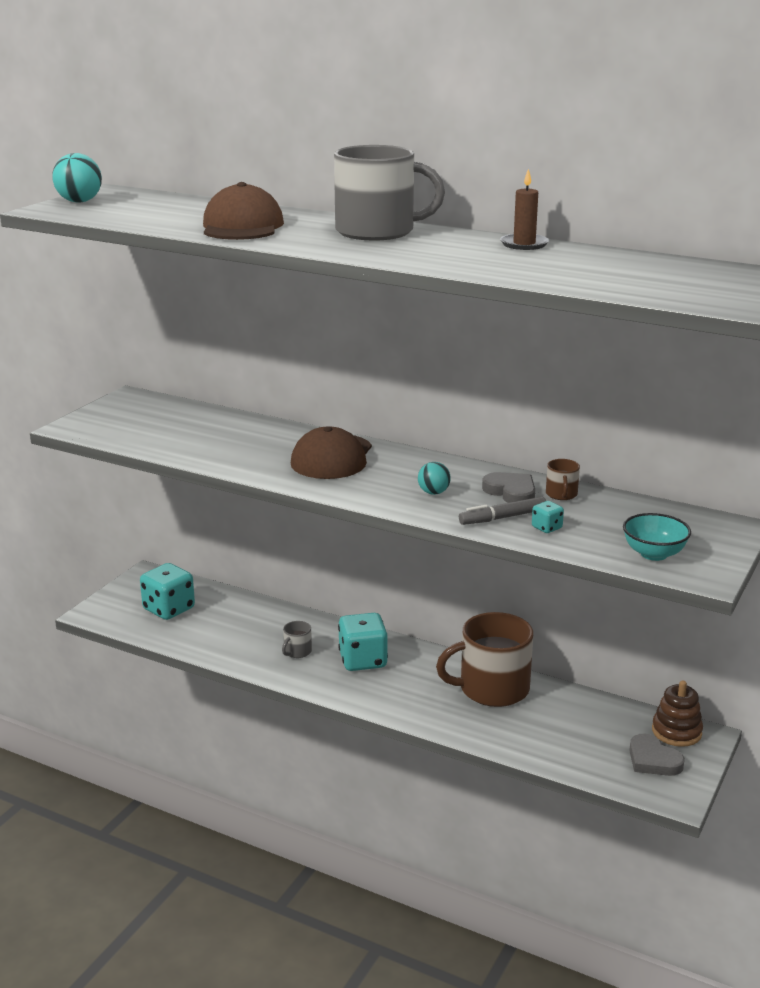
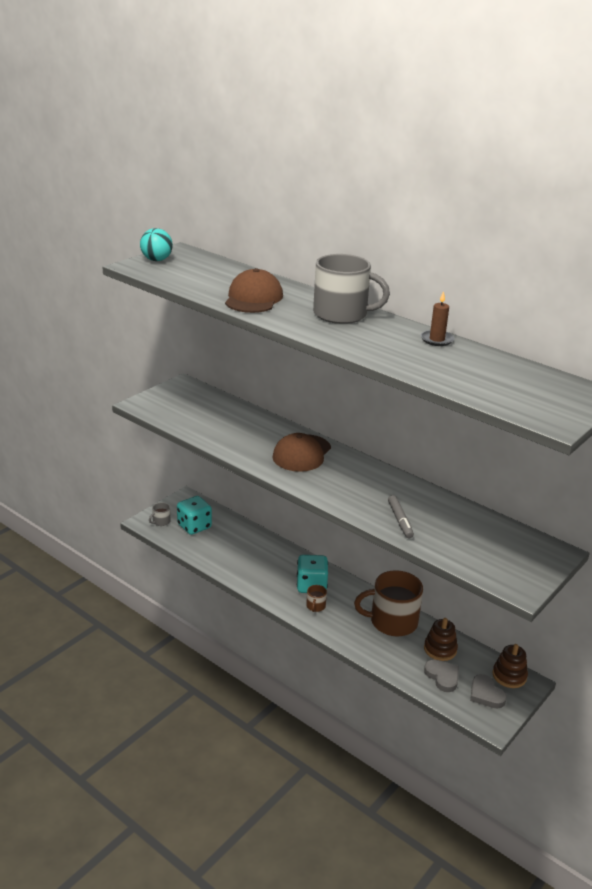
camera: 10 degrees right, 5 degrees up
(297, 651) = (270, 572): grey mug -> grey mug (161, 521)
(433, 493) = (360, 493): turquoise ball -> none
(502, 518) = (400, 520): grey marker -> grey marker turned 90 degrees counterclockwise
(511, 492) = (413, 500): grey heart -> grey heart (442, 677)
(546, 528) = (427, 533): turquoise dice -> none
(561, 494) = (447, 507): brown mug -> brown mug (315, 606)
(570, 713) = (440, 649): none -> brown stacking toy
(654, 554) = (493, 566): turquoise bowl -> none

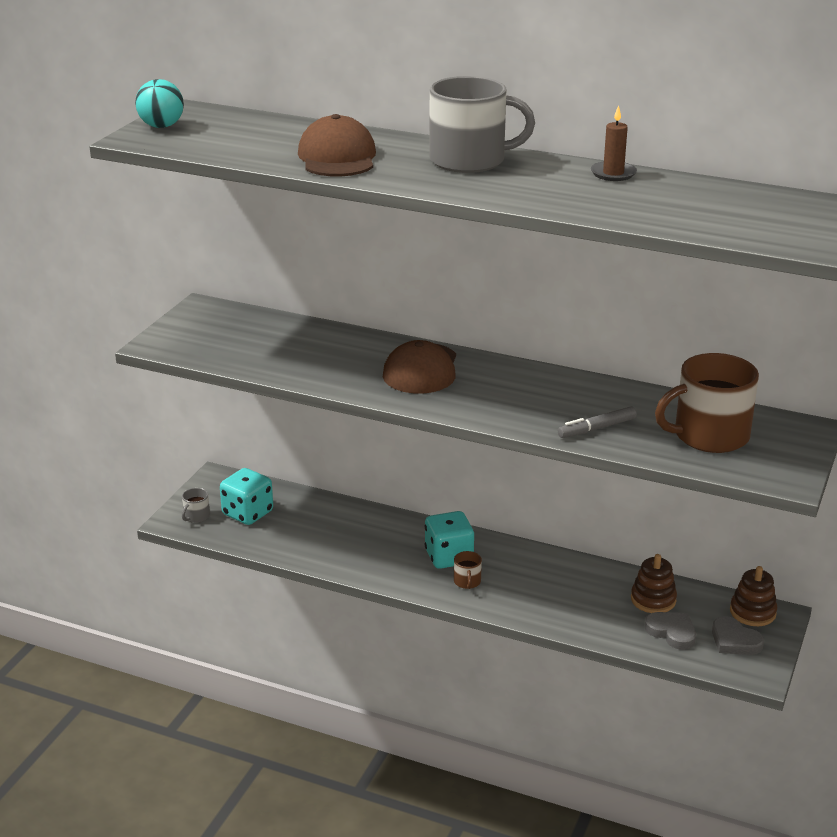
camera: 15 degrees left, 0 degrees up
(392, 621) = (576, 579): brown mug -> brown mug (709, 435)
(400, 520) = (596, 428): grey marker -> grey marker turned 90 degrees clockwise

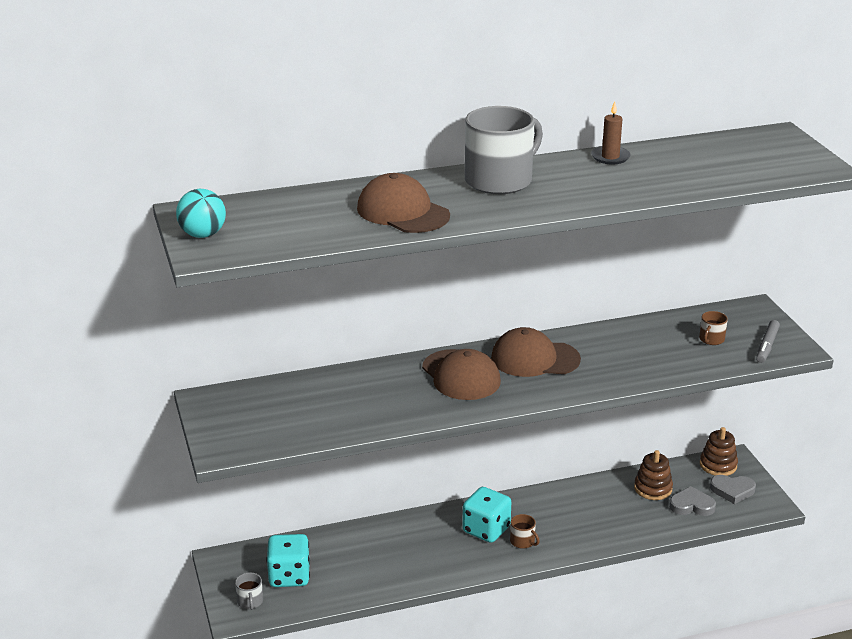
camera: 40 degrees left, 0 degrees up
(507, 382) = (534, 359): none -> brown cap
(596, 428) = (641, 366): grey marker -> grey marker (766, 346)
(709, 435) = (711, 339): brown mug -> brown mug, size x0.42

